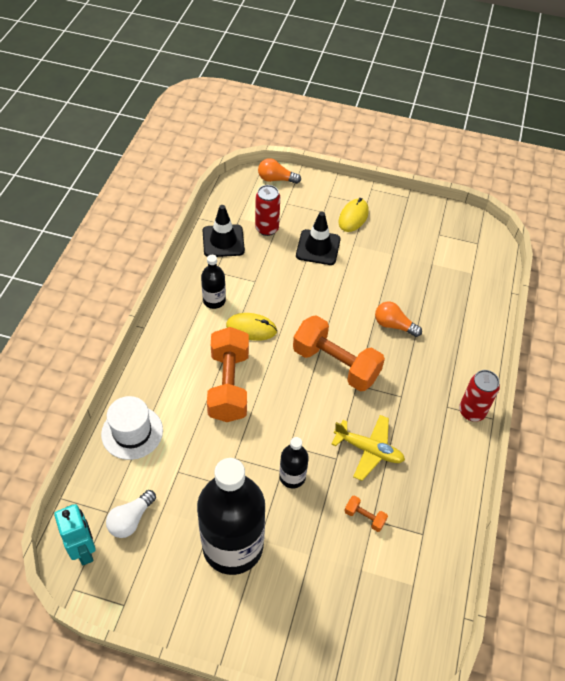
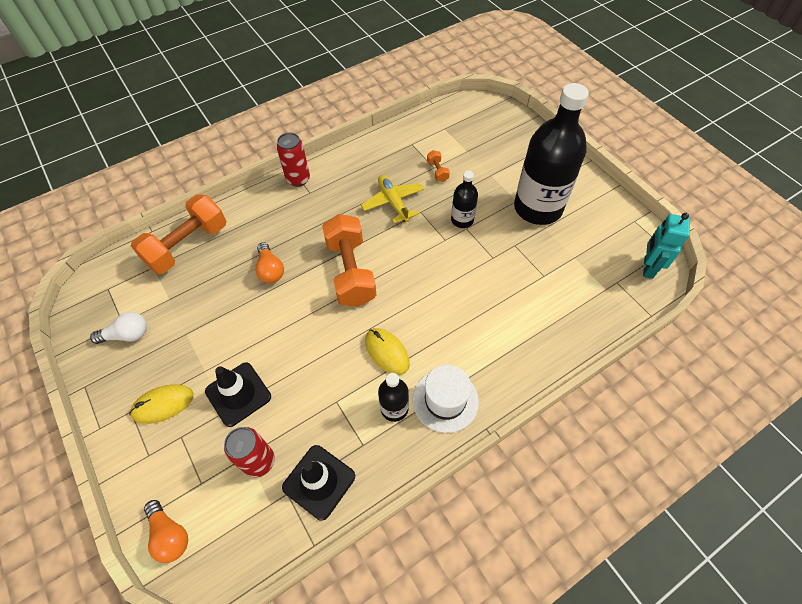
camera: 135 degrees left, 5 degrees up
(131, 520) = (601, 266): white light bulb -> white light bulb (127, 335)
(132, 432) = (562, 329): white hat -> white hat (445, 400)
(229, 385) = (451, 314): orange dumbbell -> orange dumbbell (187, 245)

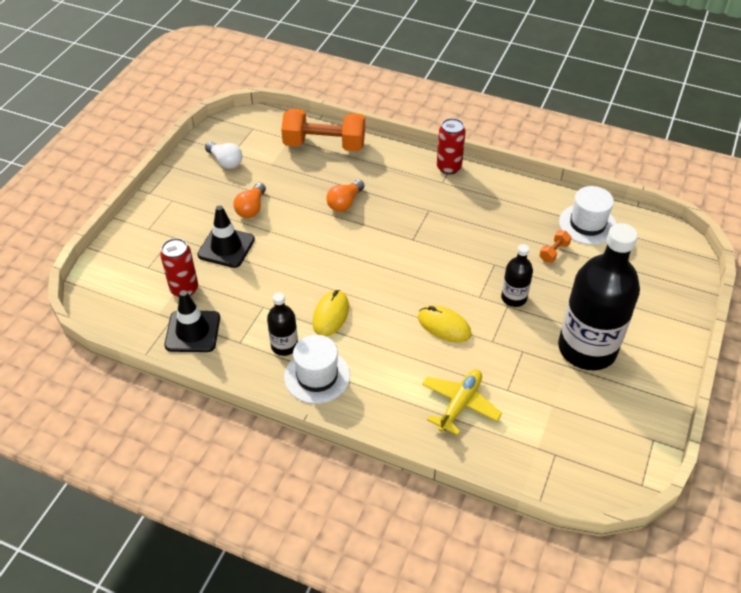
camera: 55 degrees right, 10 degrees down
(163, 404) = (188, 213): yellow mouse -> yellow mouse (444, 326)
(170, 535) = (103, 273): orange light bulb -> orange light bulb (251, 208)
(351, 271) = (387, 251): orange dumbbell -> none
(393, 202) = (486, 240): yellow plane -> yellow plane (460, 404)
(427, 138) = (587, 224): none -> white hat
(648, 268) = (599, 475): turquoise robot -> none

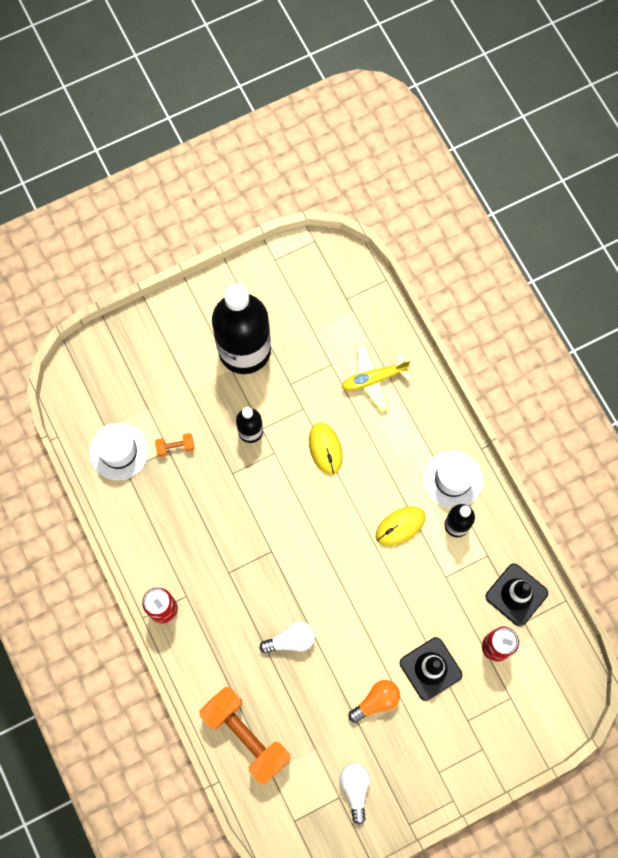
camera: 140 degrees left, 25 degrees up
(345, 203) = (291, 640): orange light bulb -> white light bulb

